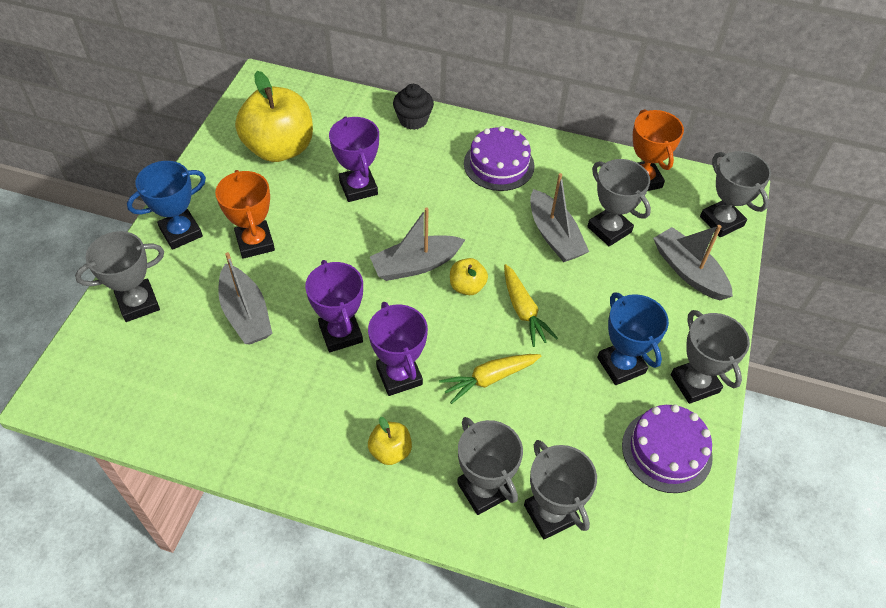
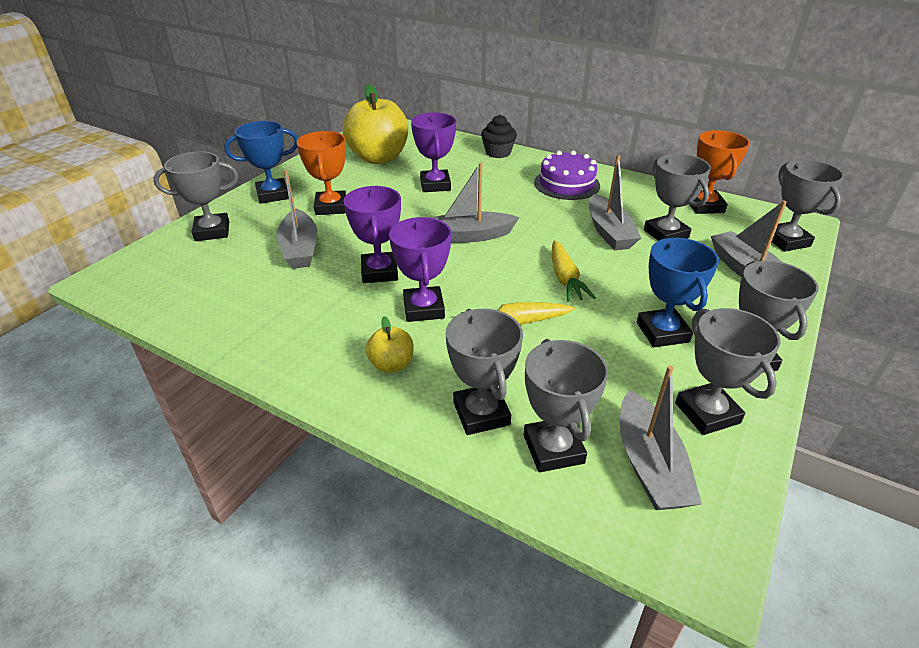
camera: 15 degrees right, 15 degrees down
(467, 286) = (513, 255): yellow apple -> none
(627, 513) = (649, 464): none -> grey boat
(666, 451) = (707, 413): purple cake -> grey trophy

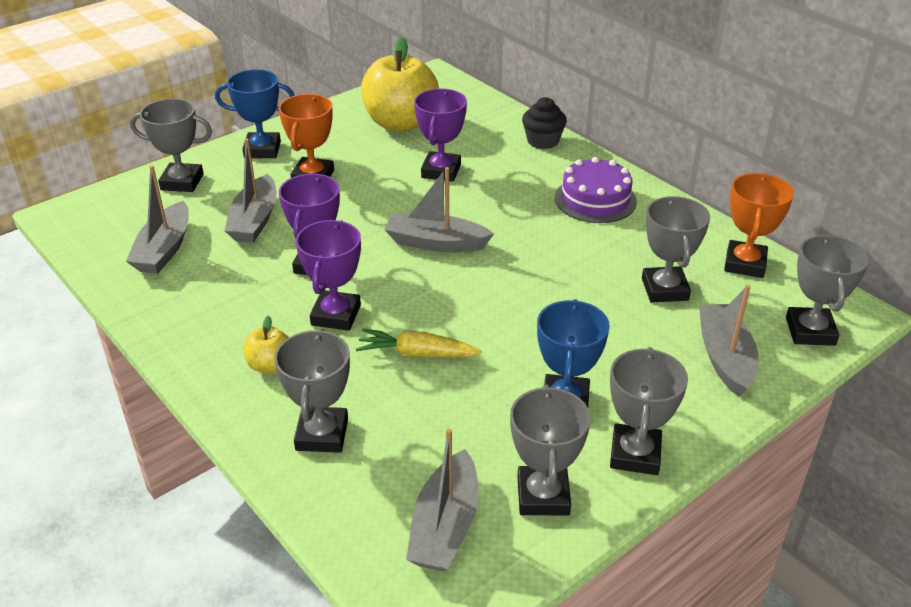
camera: 20 degrees right, 0 degrees up
(553, 449) = (365, 485): grey trophy -> none
(565, 278) = (505, 316): yellow carrot -> none
(609, 232) = (598, 272): grey boat -> grey boat (164, 249)

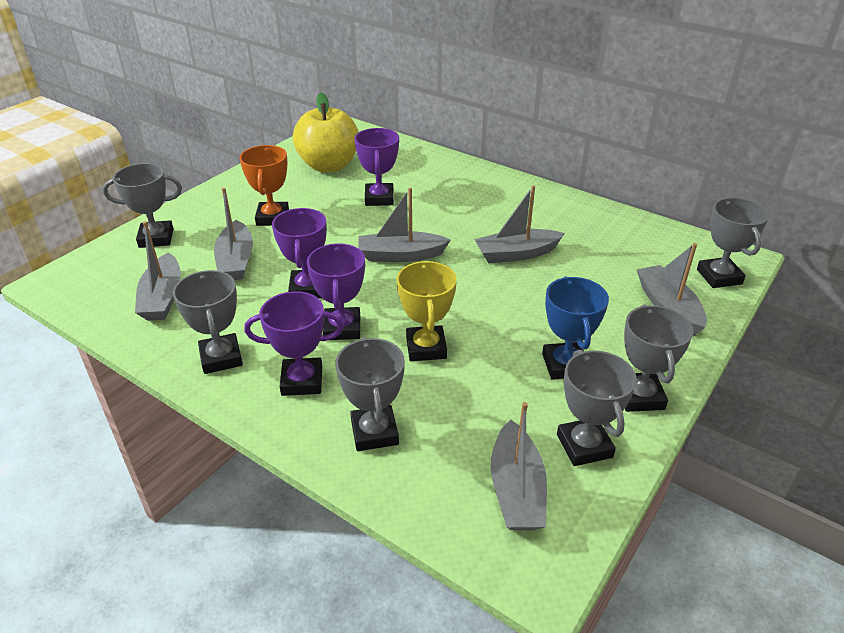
camera: 15 degrees left, 0 degrees up
(262, 150) = (218, 202): blue trophy -> none
(270, 365) = (302, 381): yellow apple -> purple trophy
(417, 353) = (426, 348): yellow carrot -> yellow trophy
(543, 141) = (450, 165): black cupcake -> none
(571, 263) = (516, 254): none -> grey boat
(595, 199) = (512, 203): purple cake -> none
(665, 289) = (598, 263): grey trophy -> grey trophy (221, 358)
(745, 264) = (647, 234): orange trophy -> none

